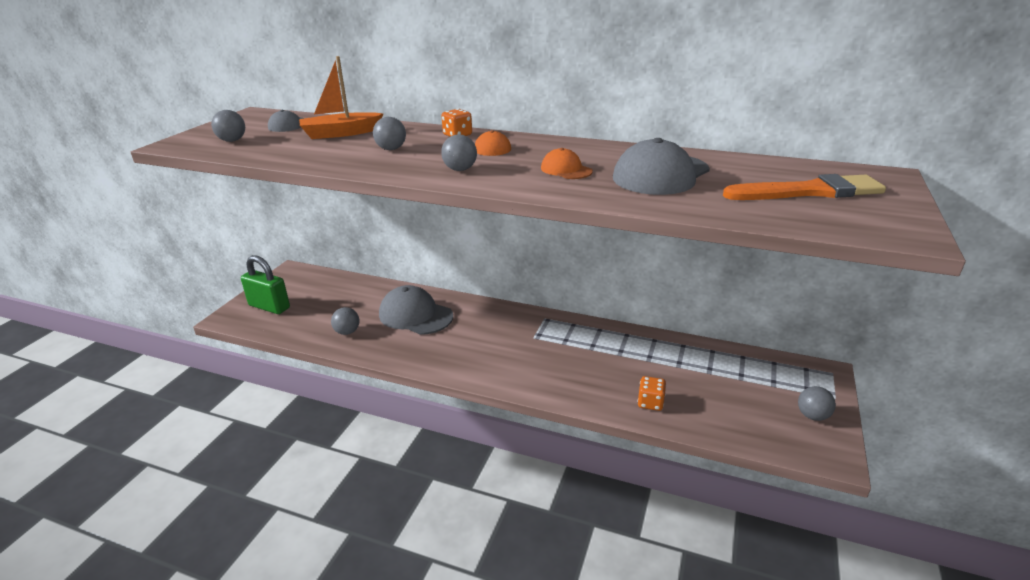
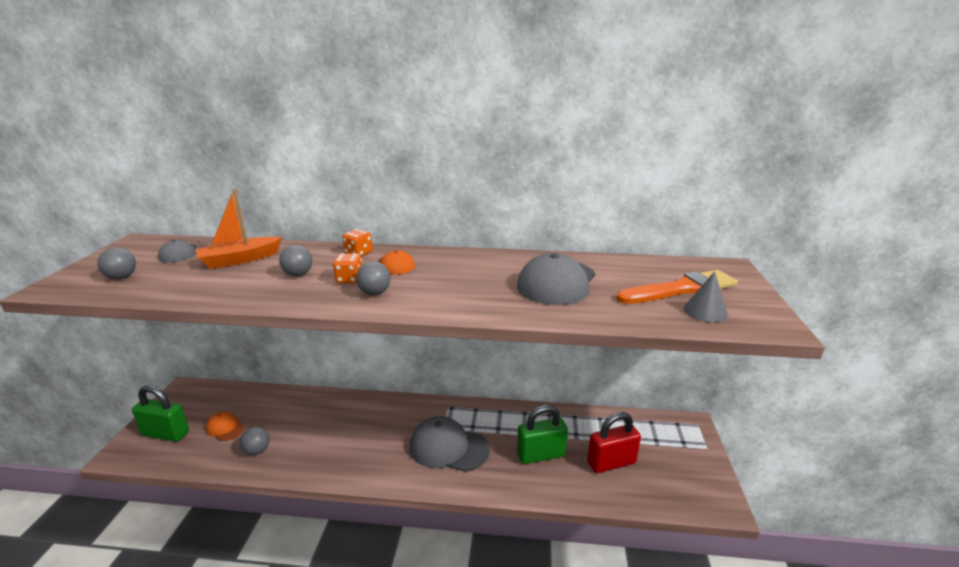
camera: 15 degrees left, 5 degrees down
(415, 315) = (324, 421): grey cap -> grey cap (448, 448)
(566, 170) = (473, 284): orange cap -> orange cap (225, 428)
(632, 376) = (541, 455): none -> green padlock
(650, 403) = (563, 480): orange dice -> orange dice (349, 279)
(711, 395) = (611, 463): none -> red padlock
(812, 416) = (695, 468): grey ball -> none
(827, 214) = (705, 311): none -> grey cone

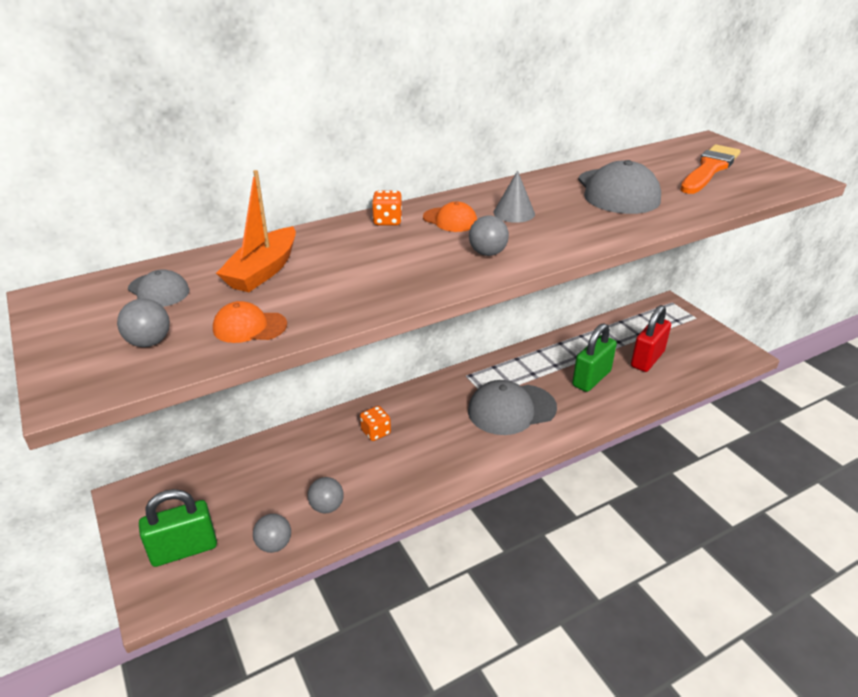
camera: 35 degrees left, 10 degrees up
(225, 428) = (253, 506): orange cap -> orange cap (249, 327)
(298, 274) = (370, 263): grey ball -> grey ball (274, 544)
(349, 279) = (436, 249): orange dice -> orange dice (376, 432)
(705, 311) = (751, 182): grey cone -> grey cone (514, 213)

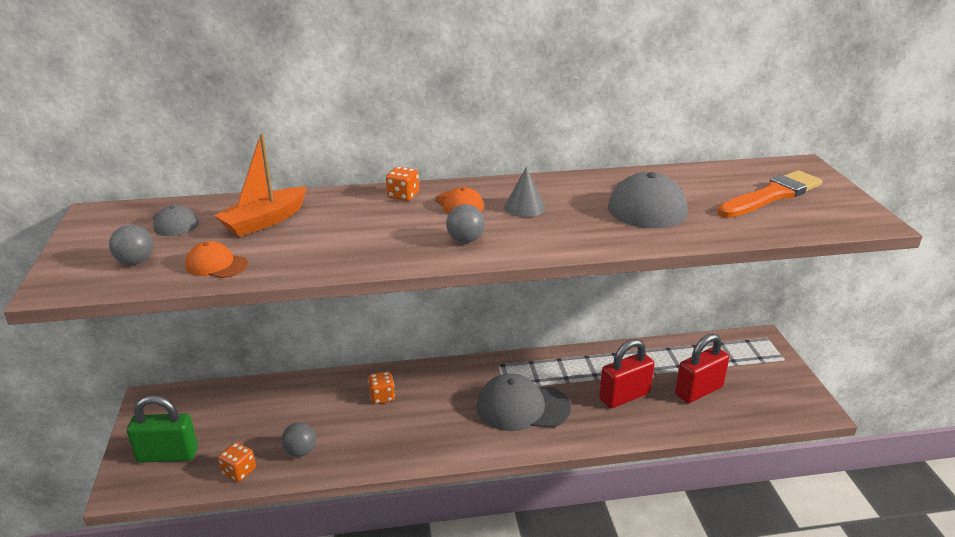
camera: 20 degrees right, 5 degrees down
(274, 544) = (239, 471): grey ball -> orange dice
(591, 378) = (624, 396): green padlock -> red padlock

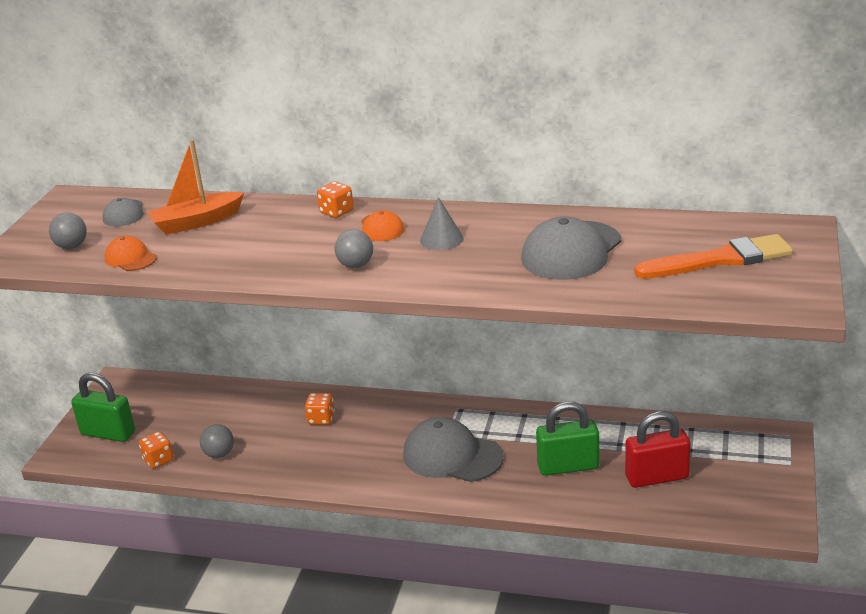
camera: 25 degrees right, 0 degrees up
(624, 396) = (568, 466): red padlock -> green padlock

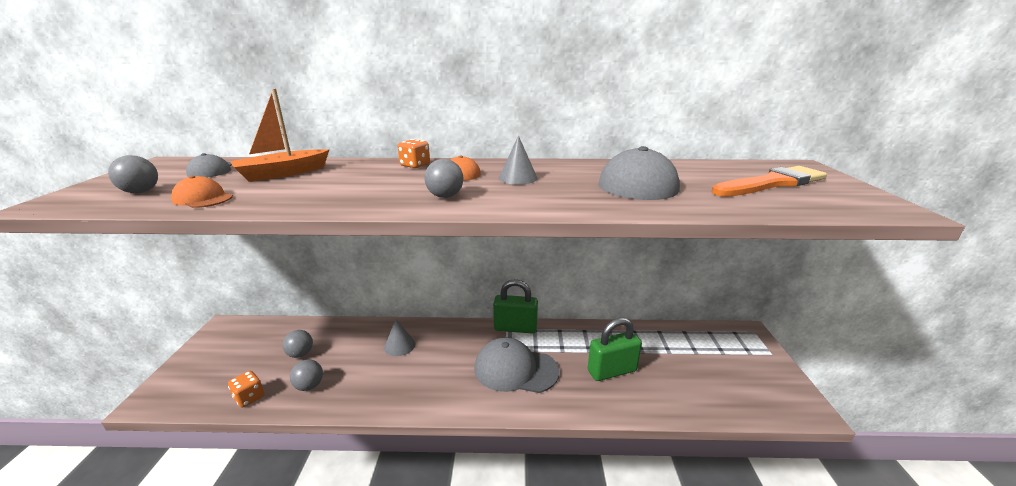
camera: 15 degrees left, 5 degrees down
(108, 433) = (204, 374): green padlock -> green padlock (515, 328)
(207, 420) = (300, 354): none -> grey ball
(321, 419) = (399, 345): orange dice -> grey cone
(656, 477) = (684, 374): red padlock -> none

